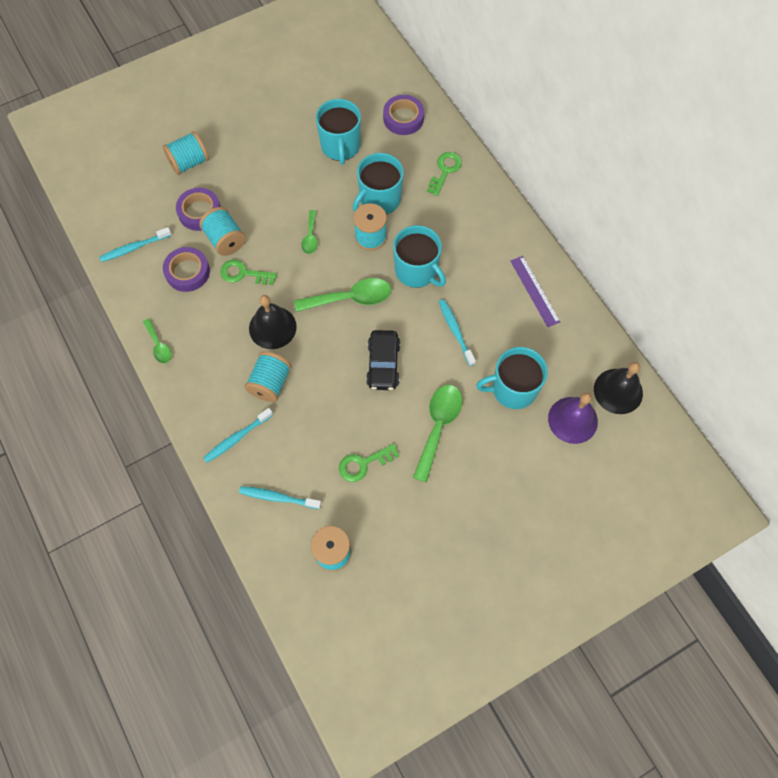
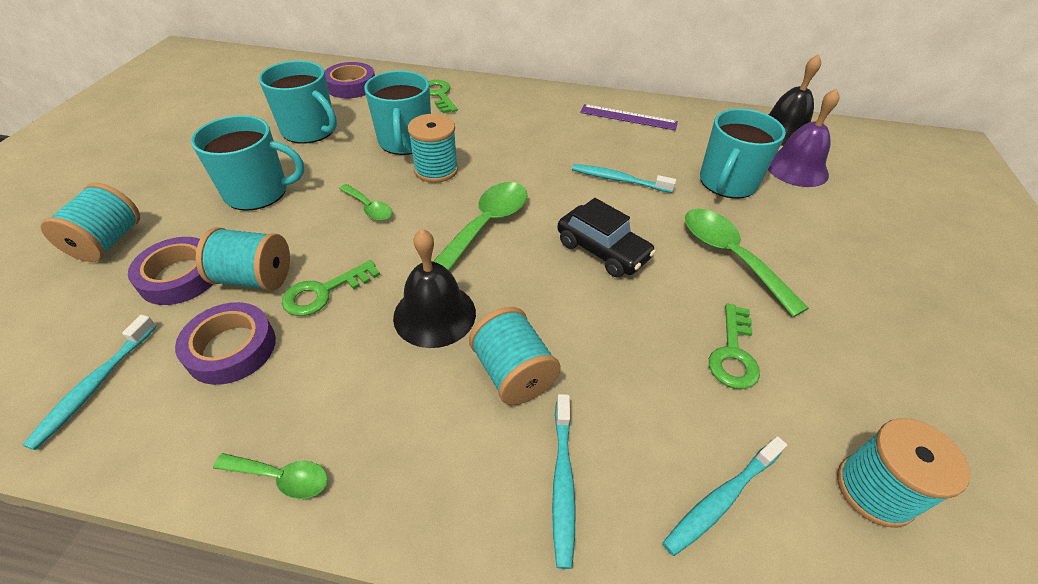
camera: 50 degrees left, 20 degrees down
(417, 271) = (517, 164): turquoise mug -> turquoise mug (258, 192)

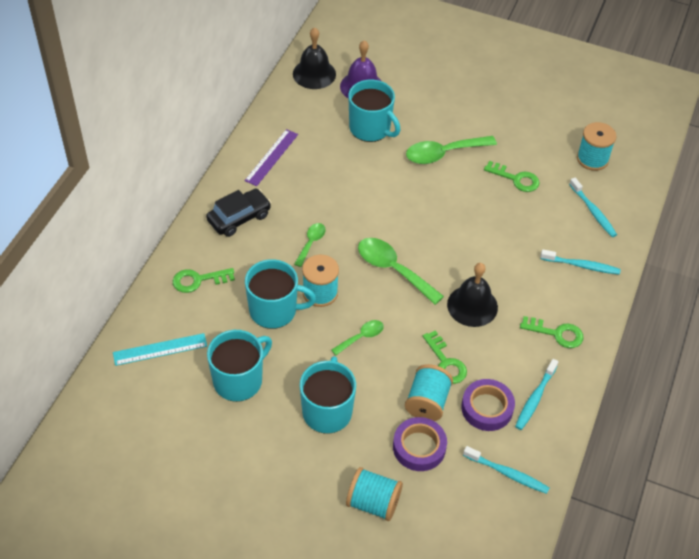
camera: 80 degrees left, 5 degrees up
(282, 477) = (571, 376): green spoon -> green spoon (311, 243)
(351, 86) = (160, 349): purple tape -> turquoise ruler
(384, 444) = (556, 333): none -> green key
(513, 373) = (519, 274): turquoise spool -> none
(602, 250) = (428, 213): black car -> black car (239, 218)
(618, 180) = (355, 185): turquoise toothbrush -> turquoise toothbrush (535, 398)

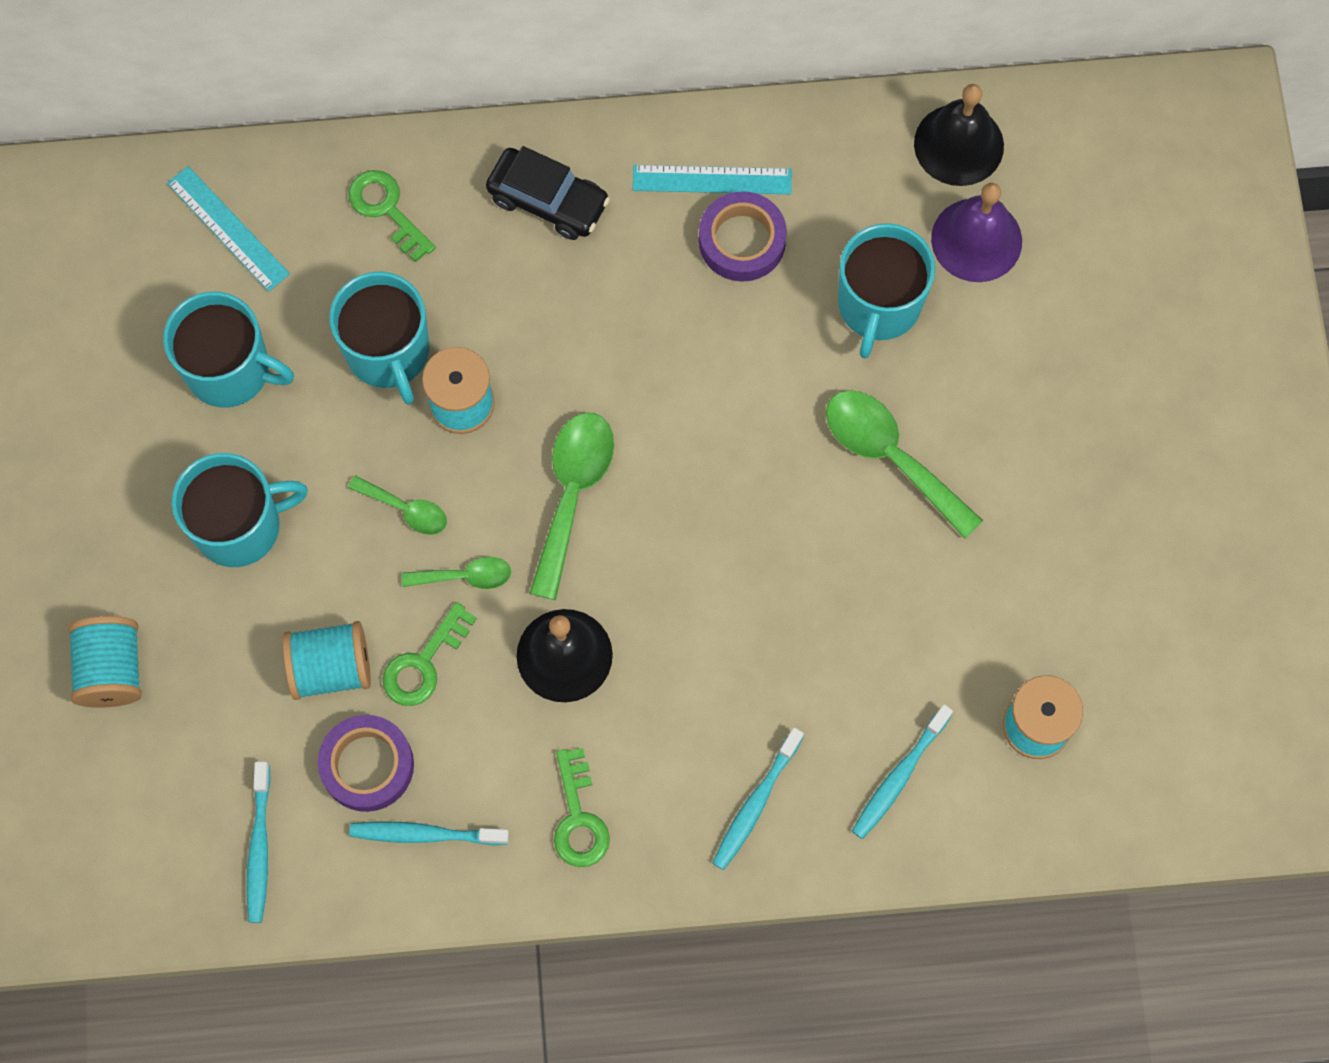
camera: 65 degrees right, 20 degrees up
(271, 157) = (712, 179): purple ruler -> turquoise ruler
(311, 243) = (557, 338): green spoon -> green spoon (465, 576)
(419, 447) = (242, 693): purple tape -> purple tape (742, 241)
(516, 179) = (902, 608): green key -> none
(581, 265) = (755, 804): turquoise toothbrush -> turquoise toothbrush turned 45 degrees clockwise

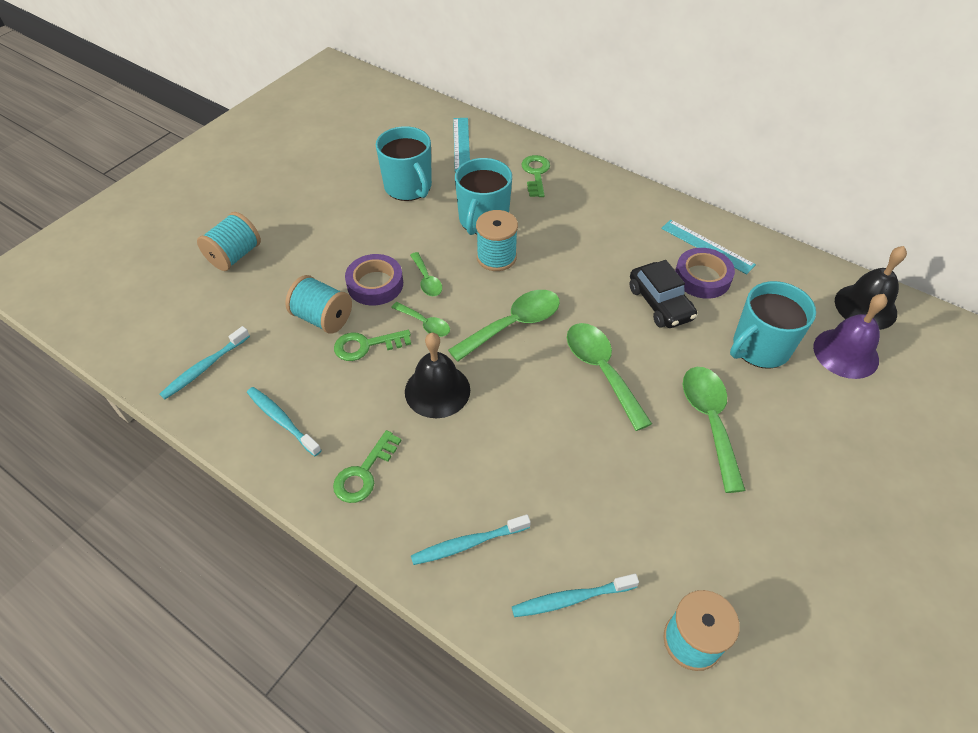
camera: 40 degrees right, 20 degrees down
(240, 526) = (348, 240): turquoise mug -> none
(367, 765) = (291, 369): purple tape -> purple tape (375, 284)
(548, 200) = (615, 210): black car -> black car (660, 303)
(725, 479) = (601, 370): none -> green spoon

